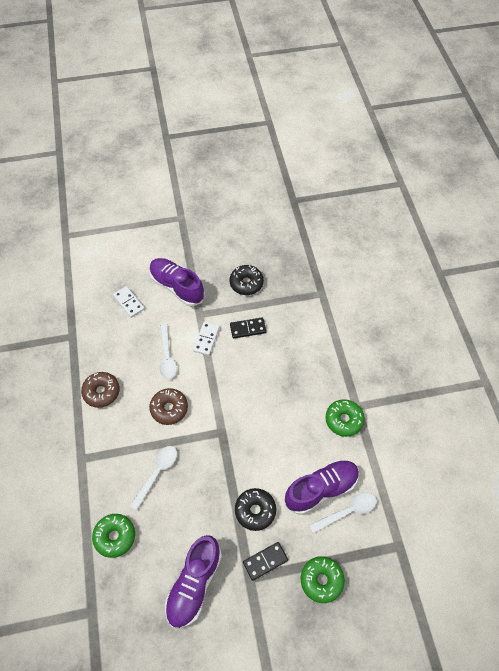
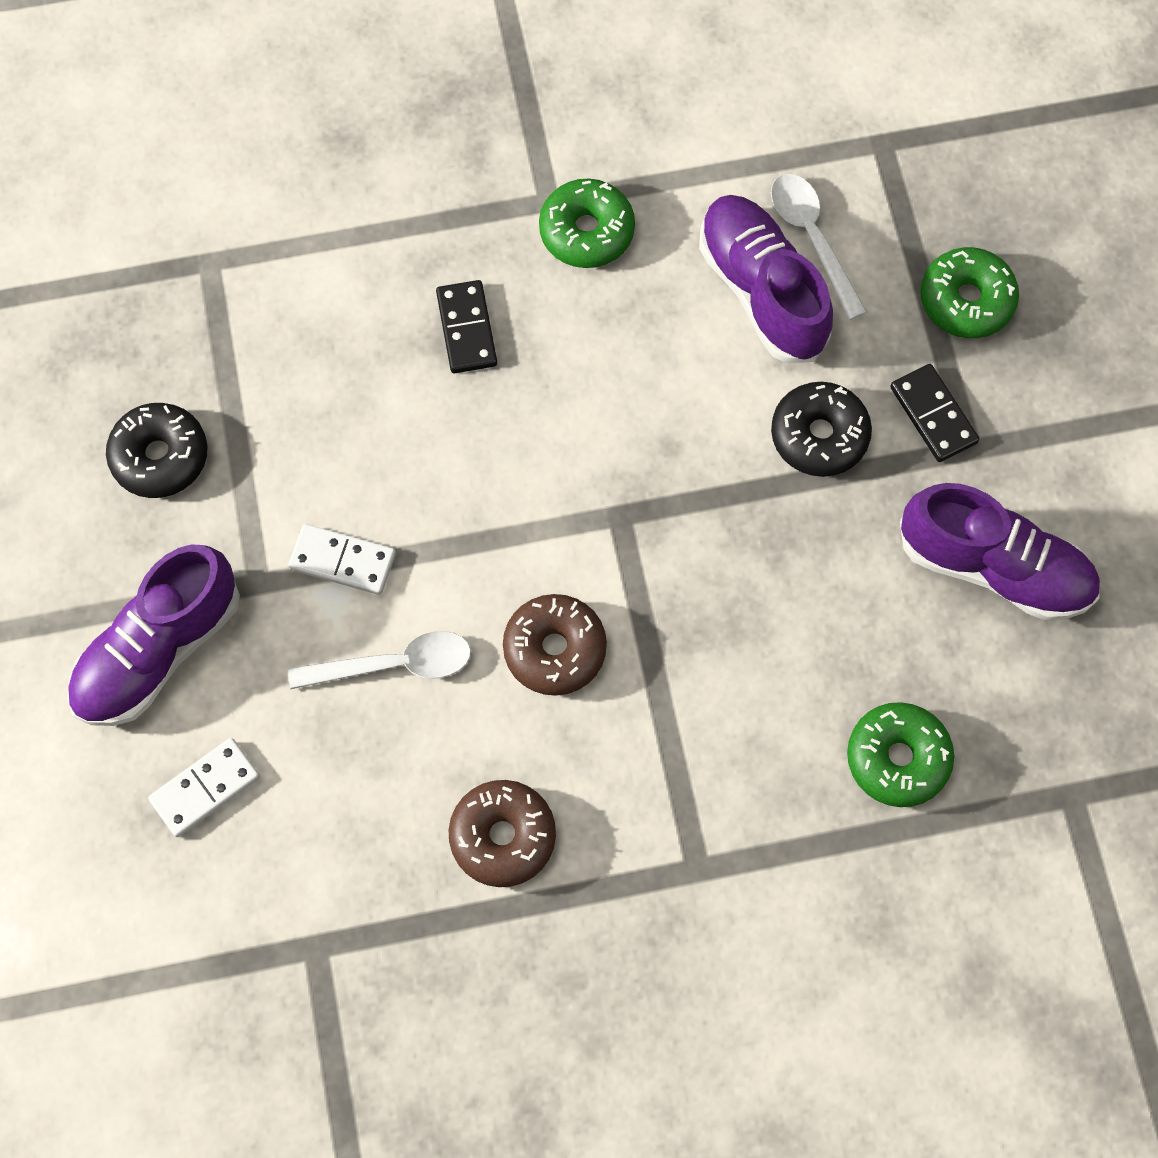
camera: 90 degrees left, 10 degrees up
(157, 473) = (734, 669): white spoon -> none
(248, 329) = (314, 452): black domino -> black domino (467, 329)

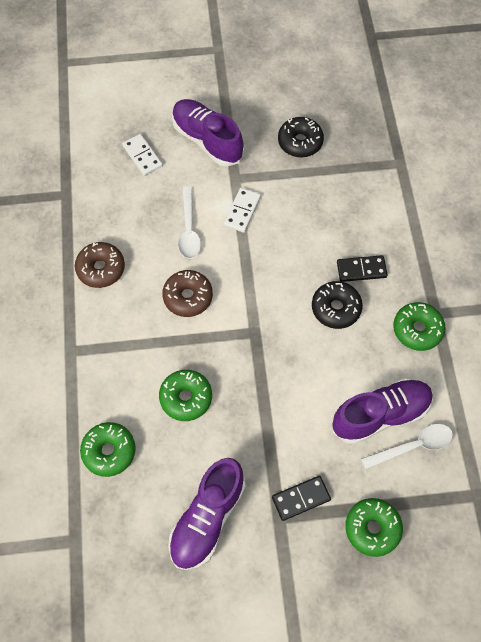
camera: 95 degrees right, 5 degrees down
(772, 629) = (186, 398): none -> green donut
(819, 436) = (292, 435): black donut -> black donut (336, 308)

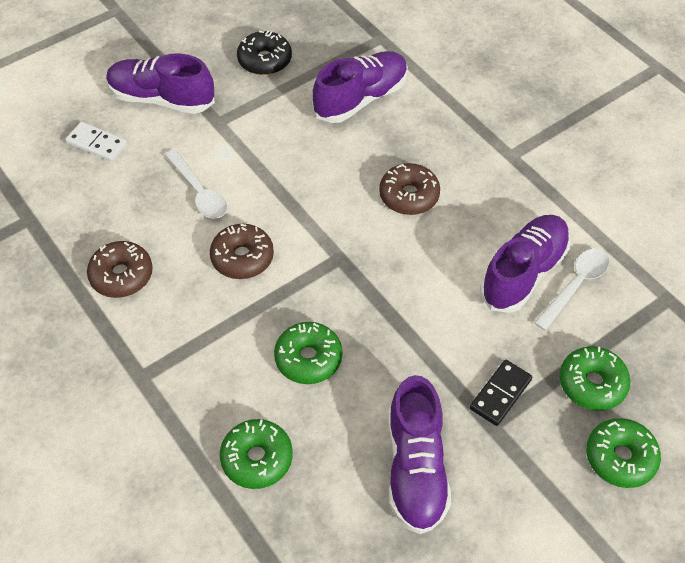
camera: 30 degrees left, 10 degrees down
(242, 211) = (246, 149): white domino -> none
(336, 308) = (409, 196): black donut -> brown donut
(351, 209) = (361, 99): none -> purple shoe
(361, 270) = (409, 149): black domino -> none
(417, 329) = (503, 178): green donut -> green donut (620, 457)

